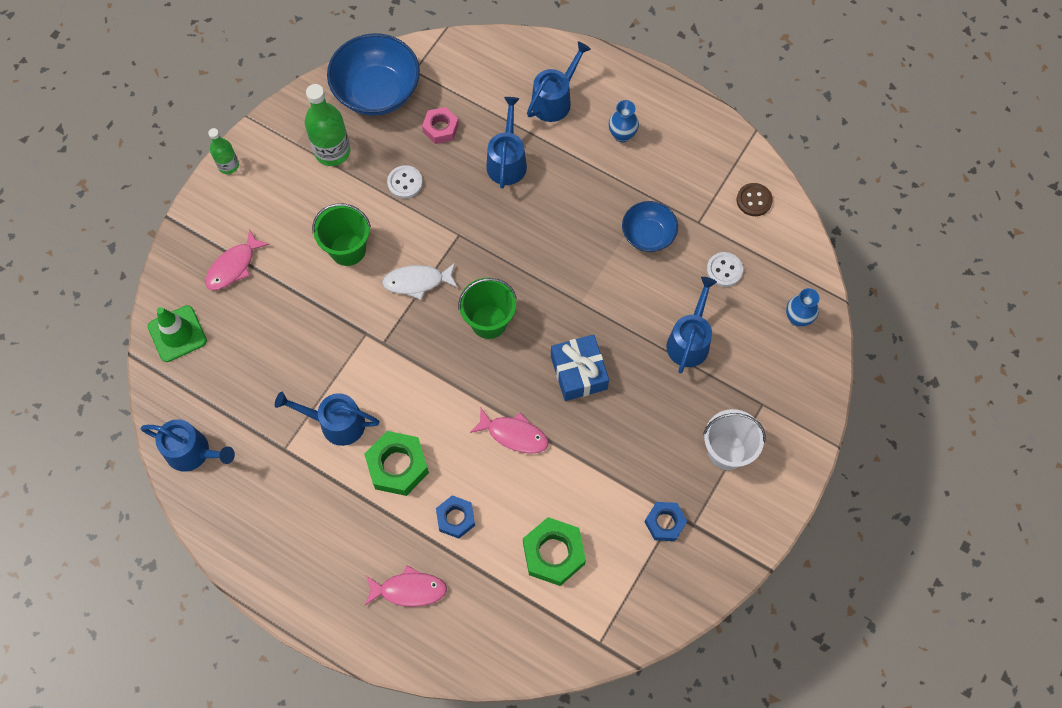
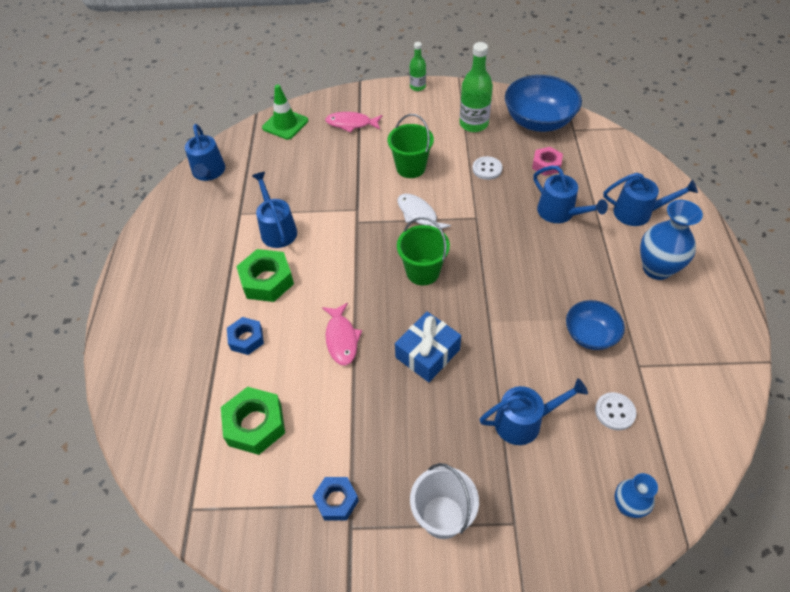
camera: 60 degrees right, 15 degrees down
(409, 590) = (170, 341): pink fish -> none
(507, 161) = (560, 213): blue watering can -> blue watering can turned 75 degrees clockwise
(622, 135) = (656, 269): blue vase -> blue vase, size x1.70
(754, 200) = (703, 398): brown button -> none

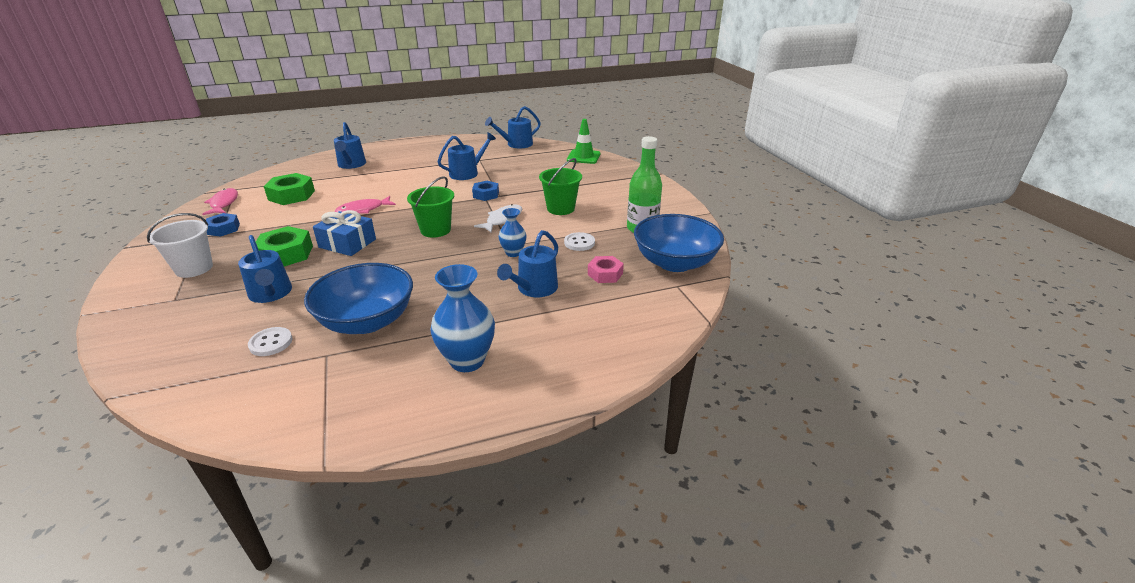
camera: 70 degrees right, 20 degrees down
(246, 339) = (363, 181): blue nut -> blue nut (486, 194)
(267, 280) = (416, 178): green nut -> green nut (286, 254)
(351, 124) = (601, 178): pink fish -> pink fish (224, 203)
(417, 87) = (675, 196): green bottle -> none
(590, 335) = (367, 321): blue bowl -> blue bowl, size x1.71
(627, 506) = (165, 357): blue vase -> blue vase (513, 253)
(638, 212) = (556, 341): blue watering can -> blue watering can (351, 165)

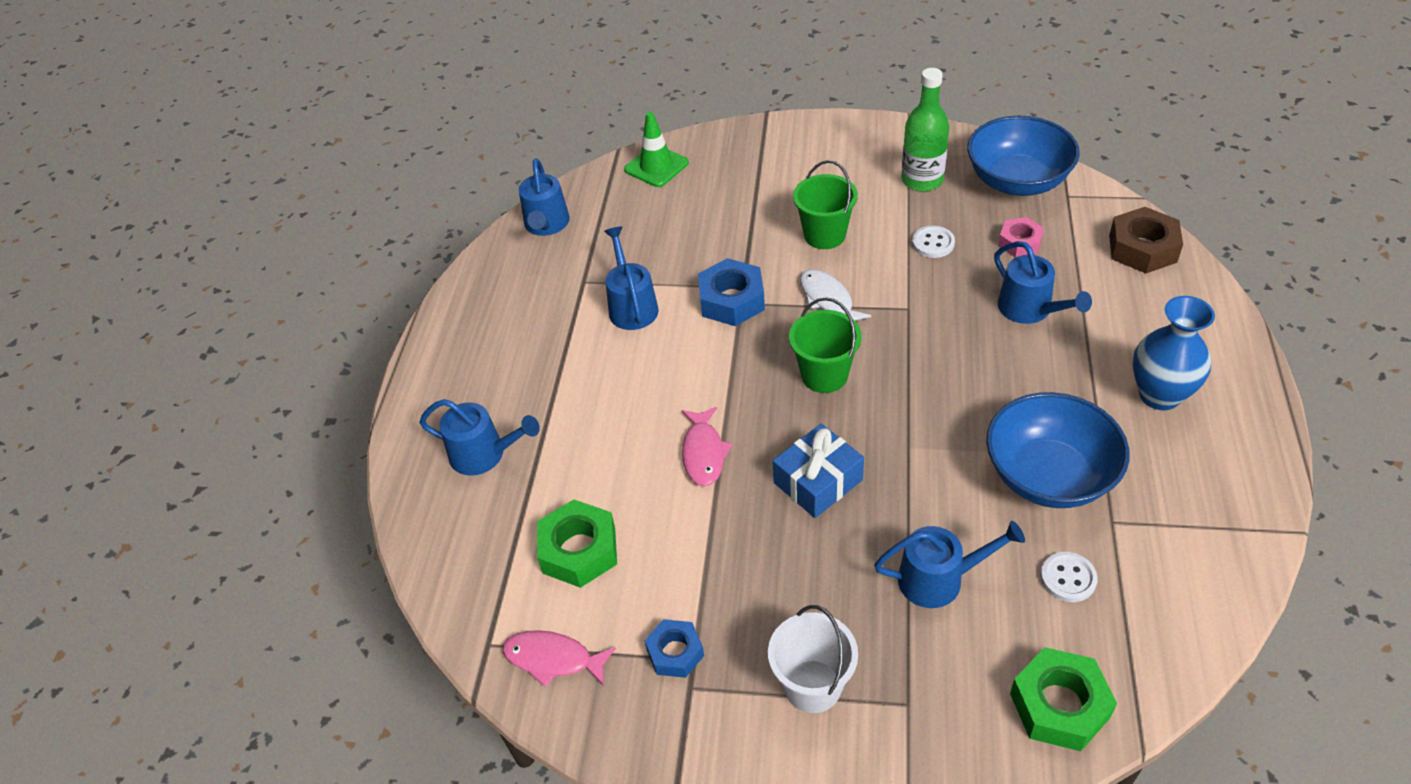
camera: 60 degrees left, 15 degrees up
(286, 254) = (818, 560): green nut -> green nut (1059, 705)
(486, 194) = (731, 300): blue nut -> blue nut, size x1.57
(513, 253) = (932, 309): blue vase -> none
(641, 329) = (1142, 248): none -> brown nut

